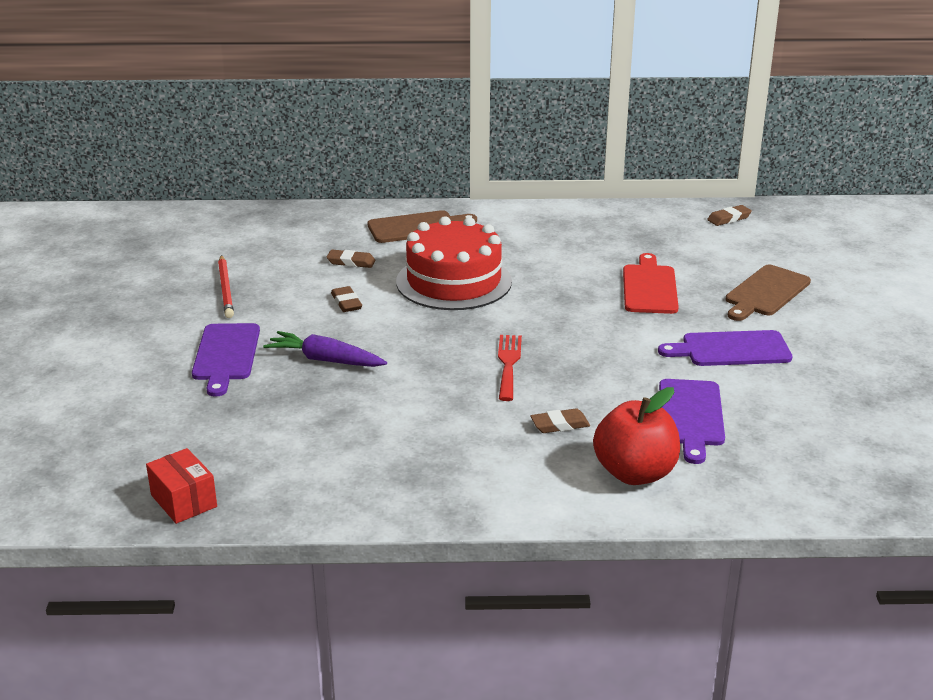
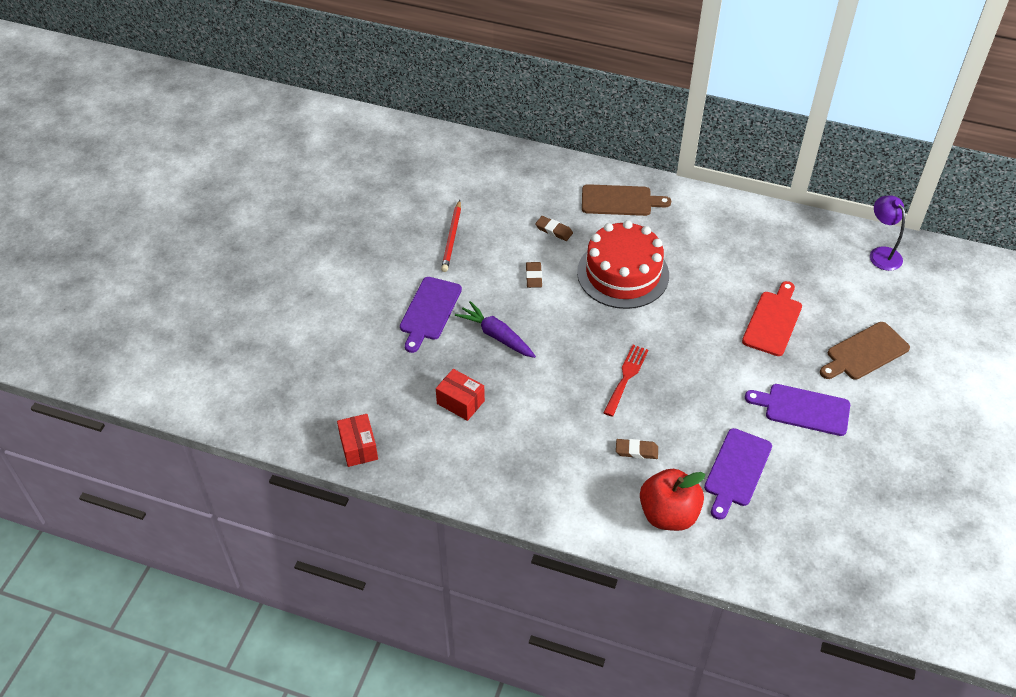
camera: 20 degrees right, 20 degrees up
(307, 428) = (460, 402): none -> red box
(729, 218) = (881, 254): brown eraser -> purple lamp

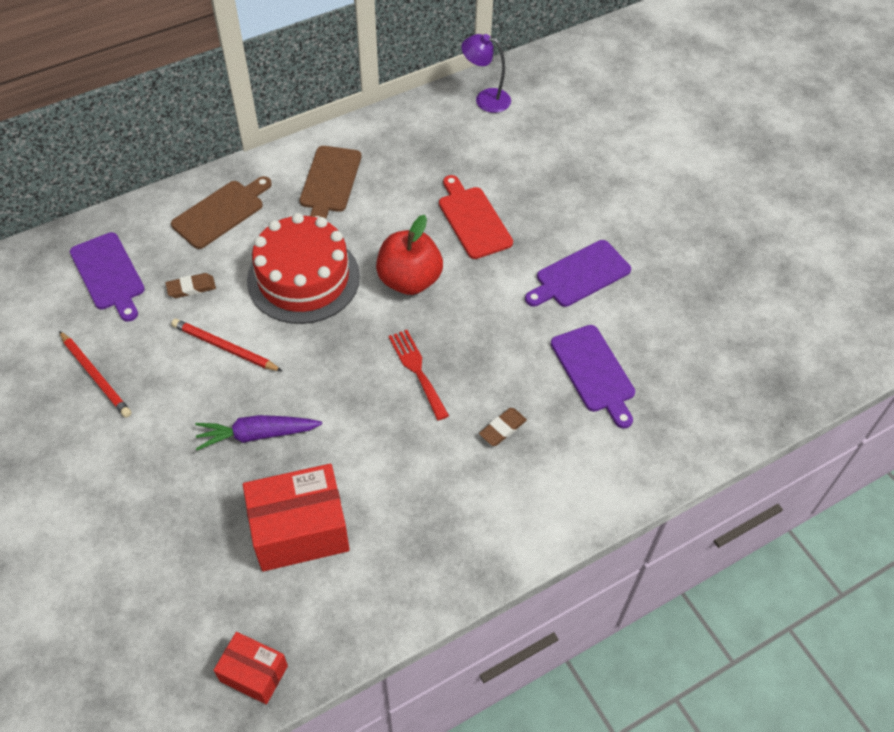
camera: 50 degrees left, 5 degrees up
(429, 311) = (160, 469): purple cutting board -> purple cutting board (108, 274)
(460, 402) = (300, 530): red box -> red box, size x1.75
(533, 277) = (225, 348): brown eraser -> red pencil
(668, 514) = (590, 460): red apple -> red apple (409, 280)
(865, 352) = (567, 190): brown cutting board -> brown cutting board (330, 182)

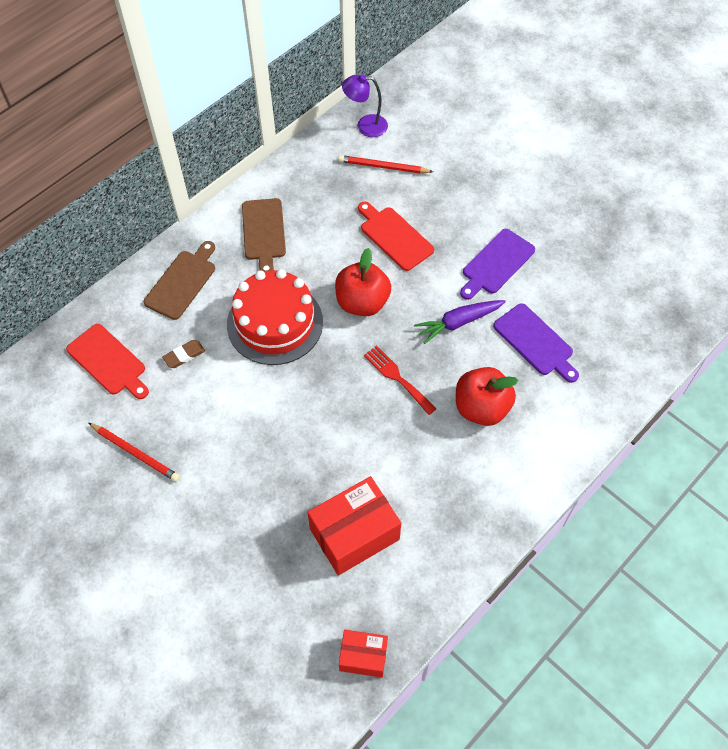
camera: 15 degrees left, 5 degrees up
(108, 274) = (108, 361): purple cutting board -> red cutting board
(225, 348) = (233, 400): red pencil -> red pencil (383, 167)
(257, 435) = (289, 466): purple carrot -> purple carrot (458, 322)
(502, 429) = (481, 408): brown eraser -> red apple

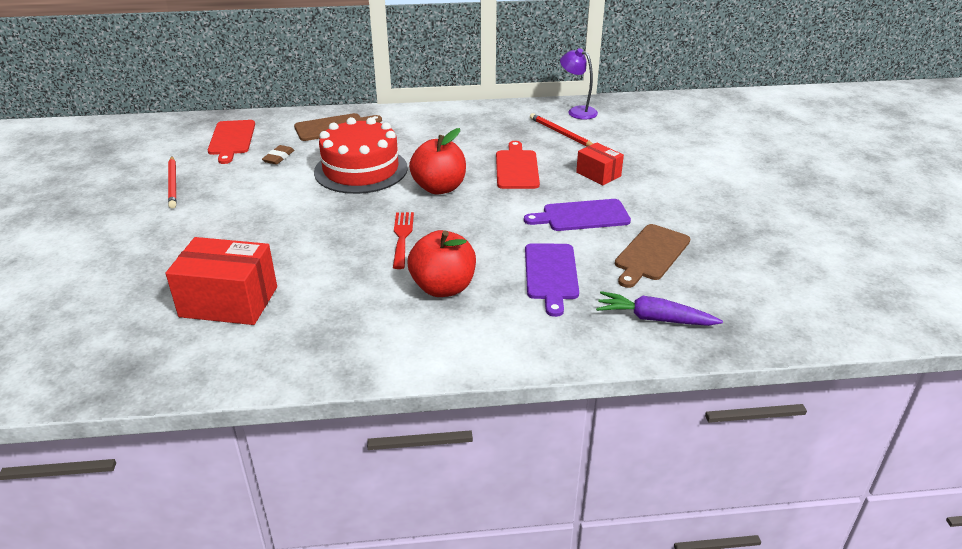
camera: 40 degrees right, 25 degrees down
(184, 355) = (278, 157): brown eraser -> brown eraser turned 75 degrees counterclockwise
(263, 232) = (424, 128): brown cutting board -> brown cutting board (651, 254)
(363, 657) = (111, 376): red box -> red box (598, 174)
(458, 322) = (499, 232): purple carrot -> purple carrot (654, 319)

